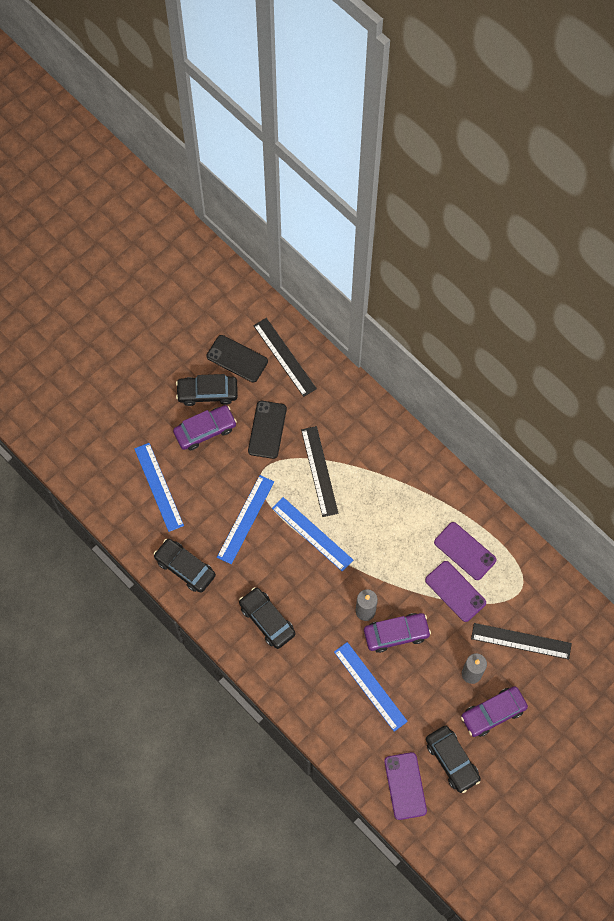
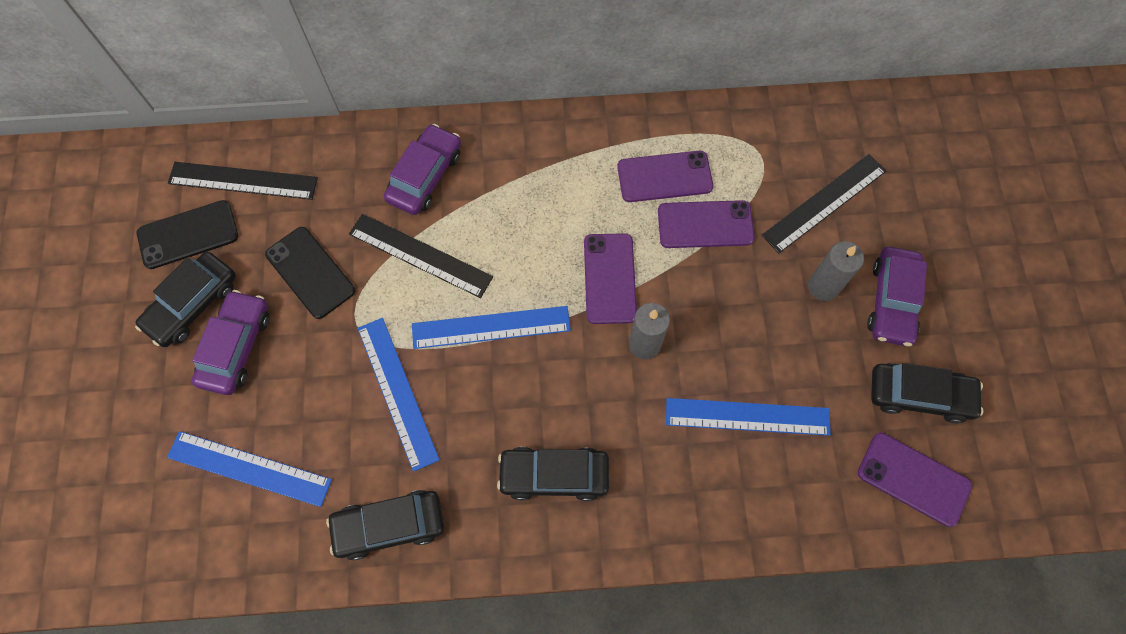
camera: 50 degrees left, 0 degrees up
(385, 568) = (609, 278): none -> purple phone
(396, 634) = (704, 332): purple car -> purple car (425, 176)

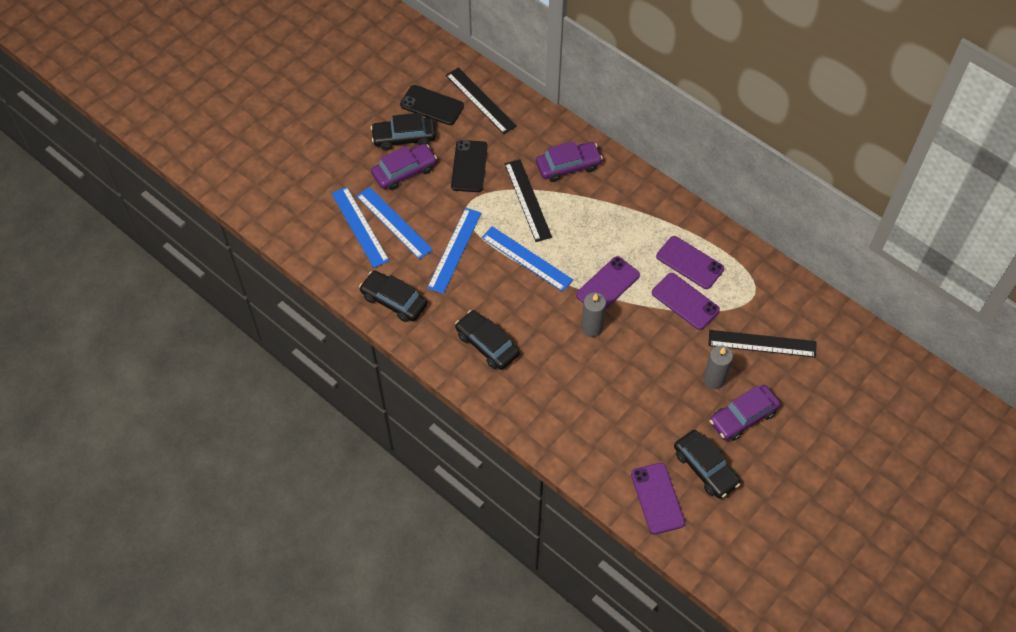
camera: 45 degrees right, 10 degrees down
(747, 416) = (606, 400): blue ruler -> blue ruler (394, 222)

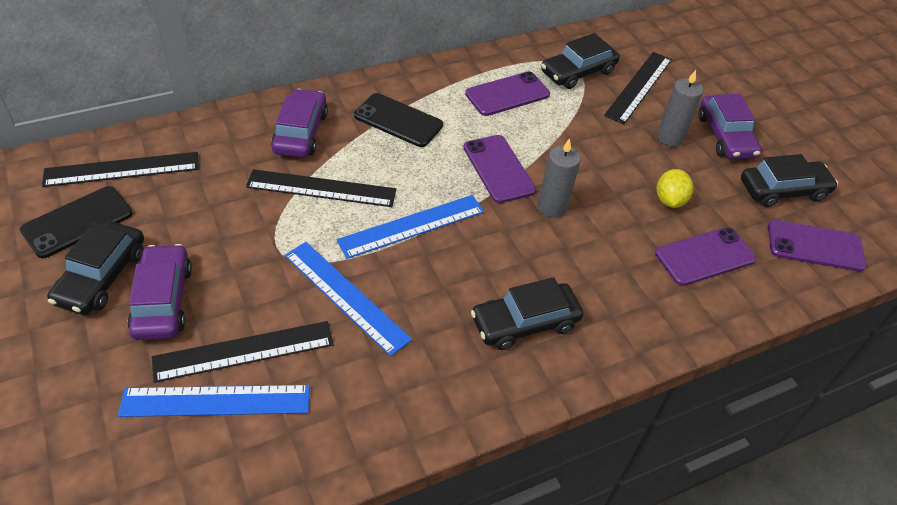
camera: 70 degrees left, 10 degrees down
(394, 222) = (244, 351): blue ruler -> black ruler
(394, 300) = (386, 409): black car -> black car (578, 72)
(469, 166) = (218, 224): black phone -> black phone (398, 120)
(644, 395) = (669, 200): none -> yellow lemon
(685, 301) = (556, 118): purple phone -> purple phone (704, 256)

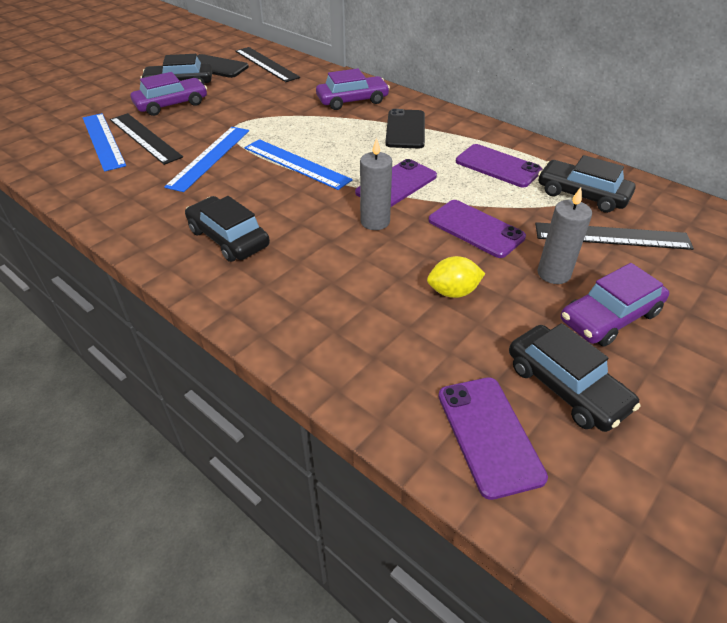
camera: 70 degrees right, 5 degrees down
(321, 188) = (304, 122): black ruler -> none
(704, 256) = (389, 333): purple phone -> purple phone (475, 229)

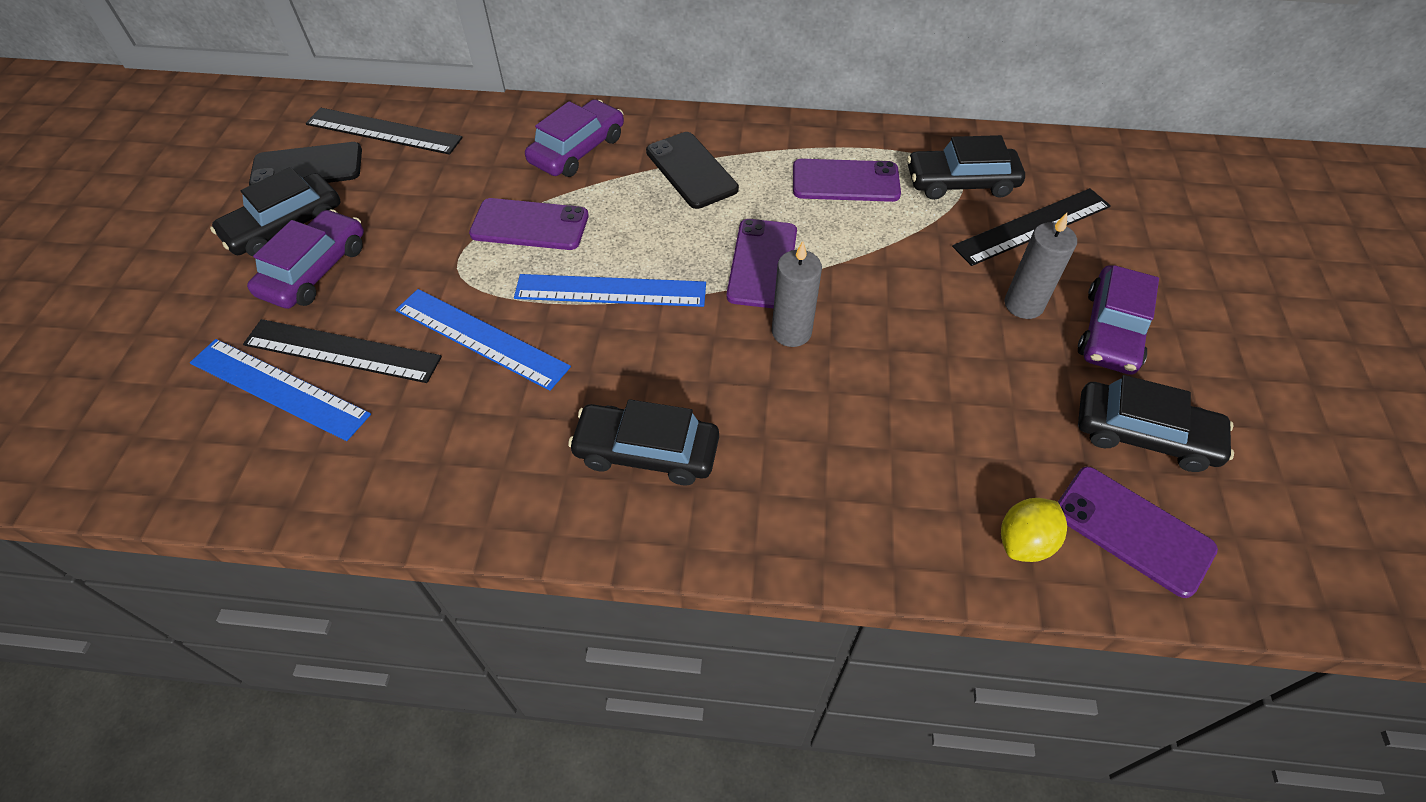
camera: 35 degrees left, 10 degrees up
(210, 157) = (481, 338): blue ruler -> blue ruler turned 45 degrees counterclockwise
(453, 292) = (957, 383): yellow lemon -> yellow lemon (1024, 542)
(475, 229) = (903, 285): purple phone -> purple phone (530, 225)

